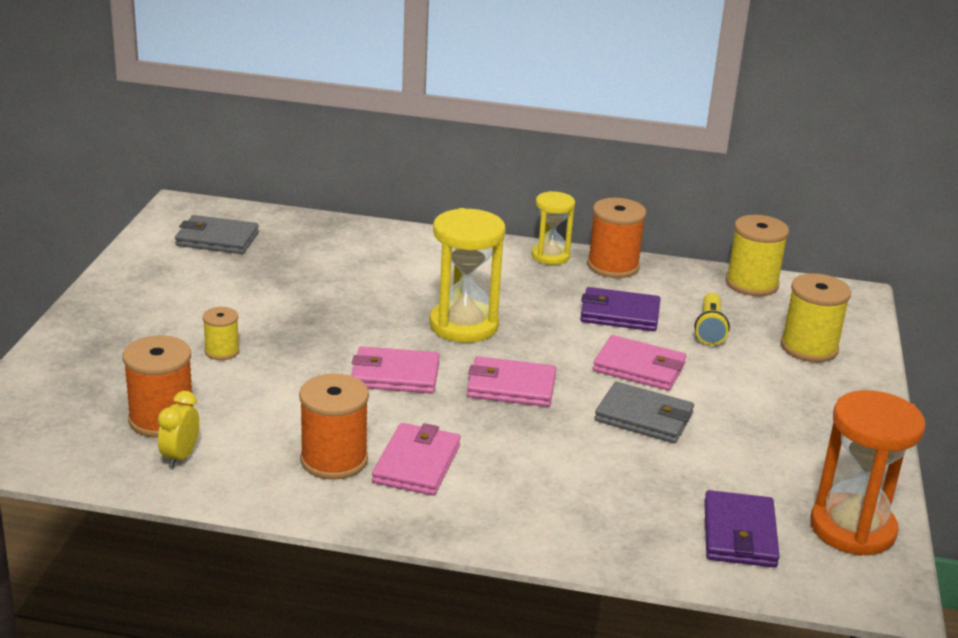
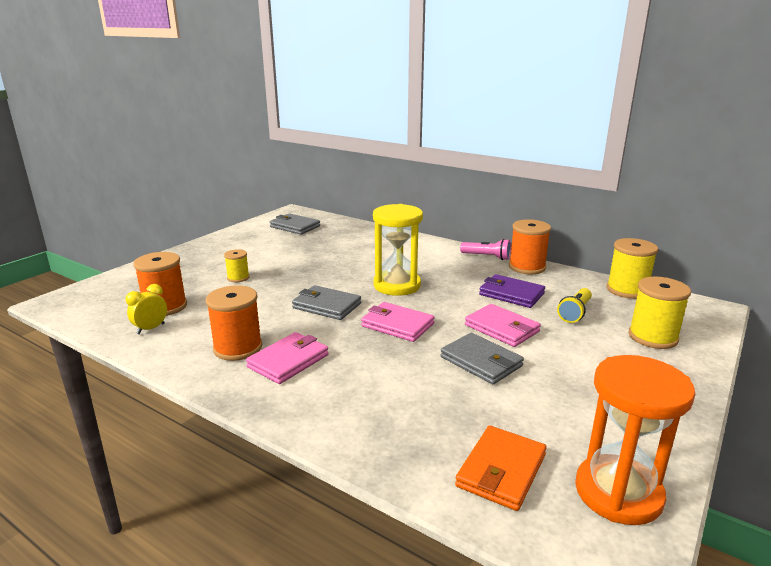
camera: 25 degrees right, 5 degrees down
(395, 375) = (326, 306): pink wallet -> grey wallet
(550, 256) = (487, 257): yellow hourglass -> pink flashlight
(739, 534) = (501, 471): purple wallet -> orange wallet

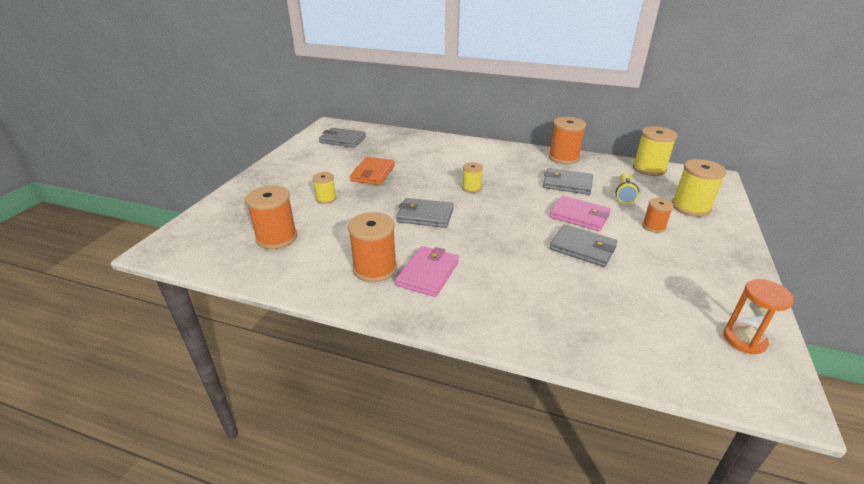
camera: 15 degrees left, 10 degrees up
(151, 329) = (279, 262): yellow clock -> none
(397, 285) = (471, 188): yellow hourglass -> yellow spool
(397, 325) = (496, 225): pink wallet -> none
(487, 257) = (527, 152): pink flashlight -> none
(501, 471) = (656, 339): orange wallet -> orange wallet (373, 173)
(511, 294) = (567, 184): purple wallet -> grey wallet
(587, 351) = (653, 226): none -> orange spool
(618, 493) = (744, 340): orange hourglass -> orange hourglass, size x0.61

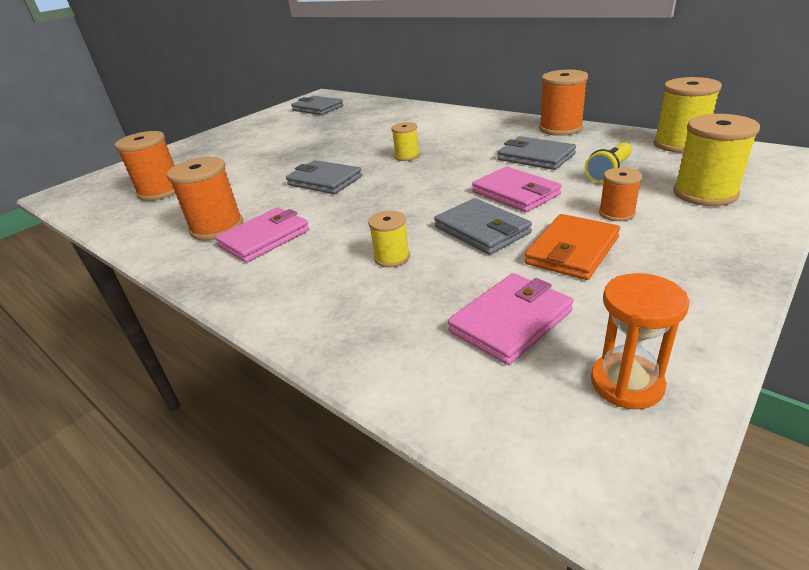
camera: 25 degrees right, 0 degrees up
(326, 198) = (243, 159): yellow spool -> yellow spool (392, 258)
(373, 173) = (314, 139): orange wallet -> orange wallet (572, 251)
(656, 312) = (510, 321): none -> pink wallet

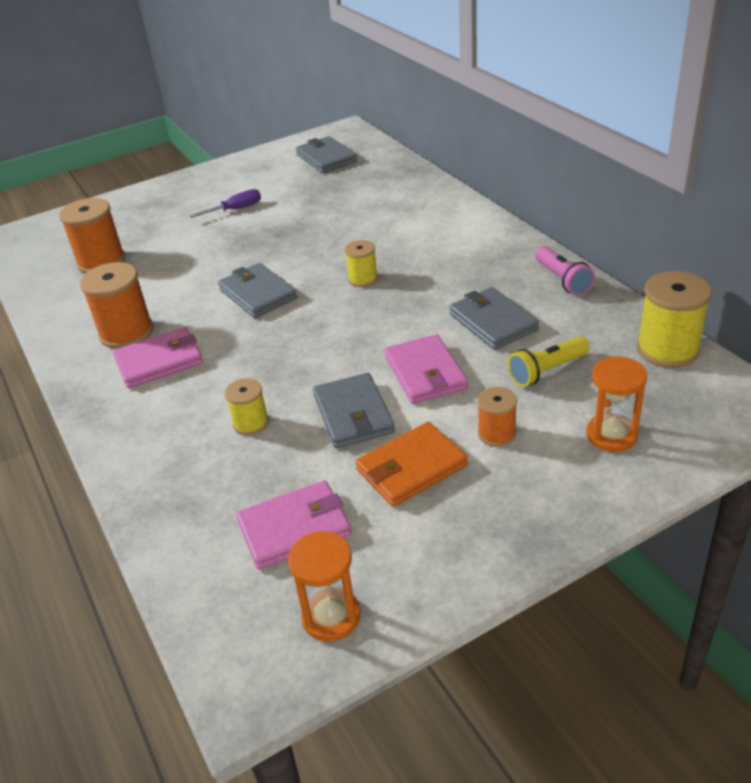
camera: 20 degrees right, 5 degrees up
(264, 143) = (235, 209): none -> purple screwdriver
(560, 128) = (562, 280): orange spool -> pink flashlight
(705, 193) = (611, 435): yellow spool -> orange hourglass

